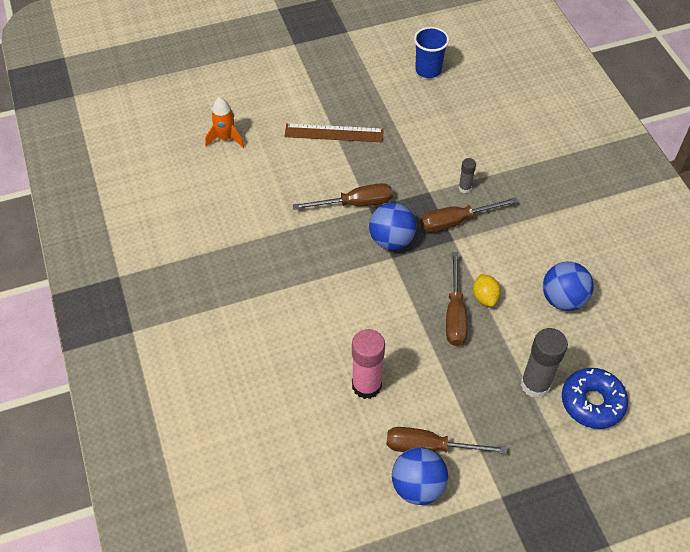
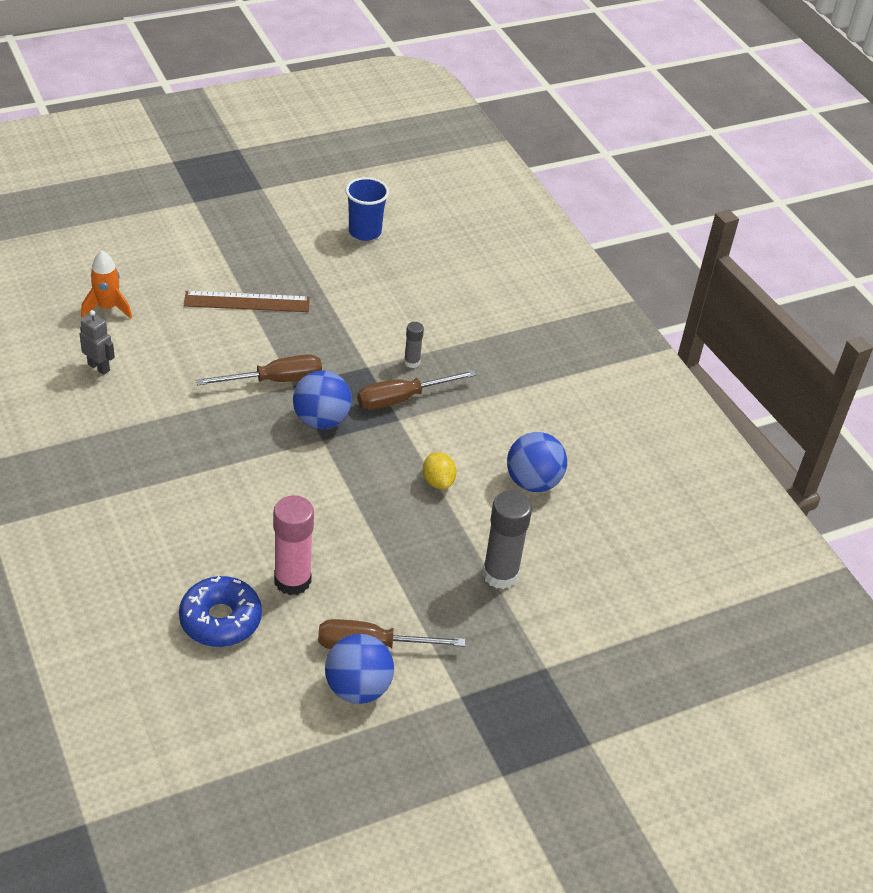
camera: 10 degrees left, 10 degrees down
(218, 191) = (99, 367): none -> grey robot
(455, 314) = (401, 500): brown screwdriver -> none
(592, 402) = (569, 592): blue donut -> blue donut (220, 619)

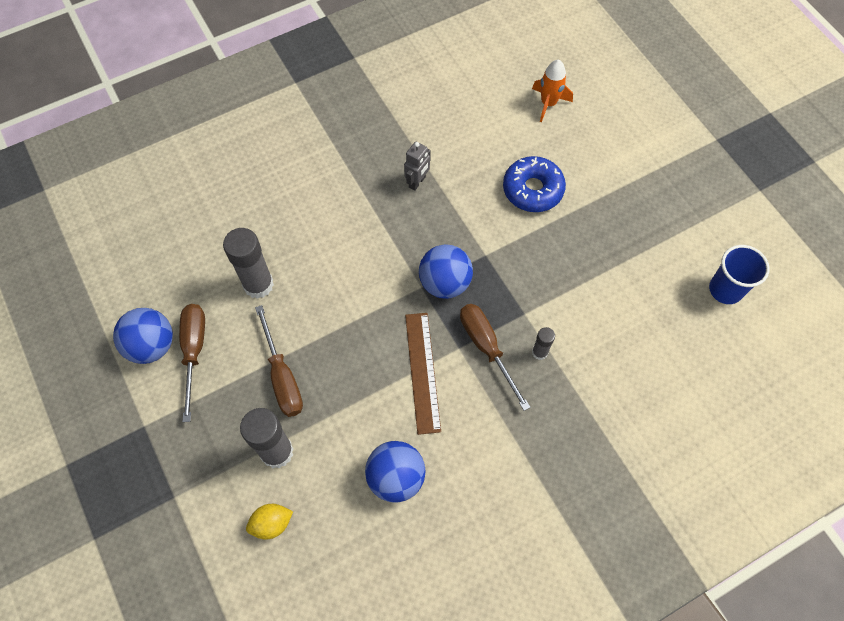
camera: 90 degrees right, 20 degrees up
(99, 367) = (474, 112): grey robot -> grey robot (417, 182)
(220, 619) = (216, 240): blue donut -> blue donut (532, 190)
(247, 302) = (586, 203): brown ruler -> brown ruler (422, 372)
(275, 380) = (488, 240): brown screwdriver -> brown screwdriver (282, 377)
(292, 580) = (258, 285): pink glue stick -> grey glue stick
(438, 481) = (384, 389): yellow lemon -> yellow lemon (272, 524)

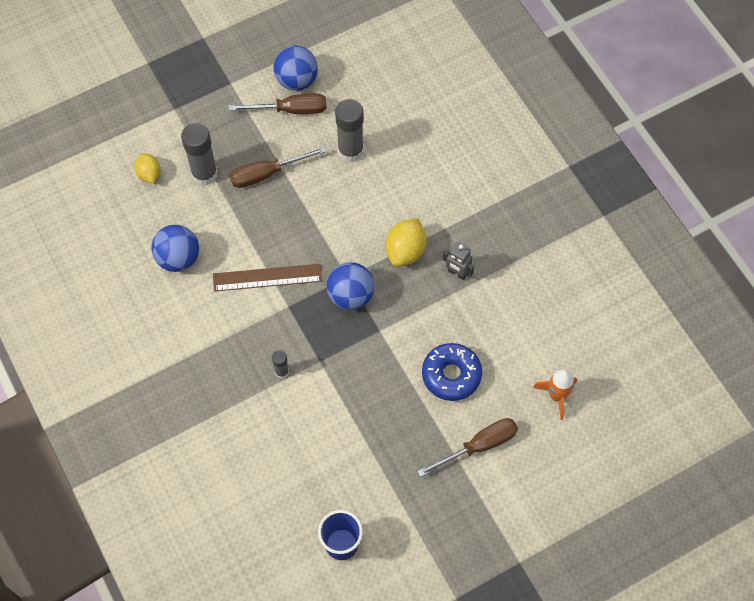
camera: 90 degrees right, 0 degrees up
(390, 229) = (405, 251): none -> yellow lemon
(486, 348) = (287, 328): brown screwdriver -> brown screwdriver (479, 446)

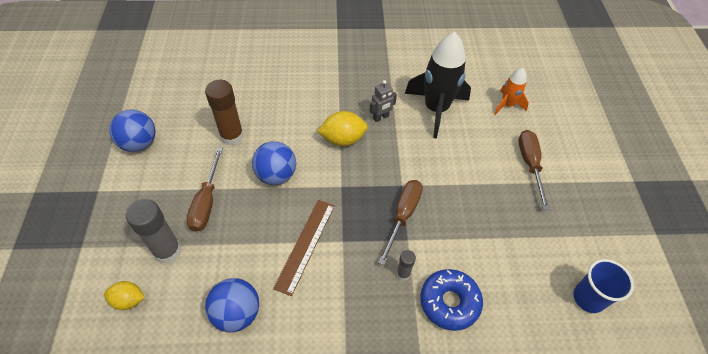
camera: 65 degrees left, 10 degrees down
(291, 110) = (162, 159): brown screwdriver -> brown screwdriver (403, 216)
(350, 151) = (232, 136): grey glue stick -> brown glue stick
(350, 296) = (360, 191): blue ball -> blue ball (276, 175)
(405, 251) = (343, 139): yellow lemon -> yellow lemon turned 60 degrees counterclockwise
(451, 375) = (463, 156): blue donut -> blue donut (449, 302)
(503, 323) = (436, 109): none -> black rocket

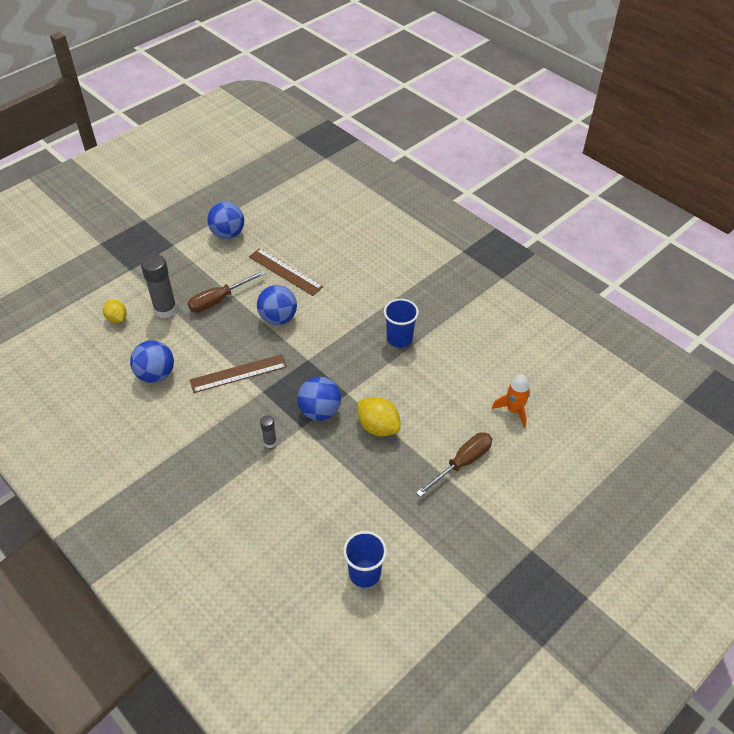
camera: 50 degrees right, 5 degrees down
(232, 136) = (285, 272): brown glue stick -> brown ruler
(343, 139) = (351, 331): yellow lemon -> yellow lemon (378, 427)
(381, 117) = (399, 339): grey robot -> blue cup
(403, 216) = (320, 411): brown screwdriver -> blue ball
(436, 109) = (450, 366): black rocket -> none
(449, 302) = (273, 484): blue donut -> none

